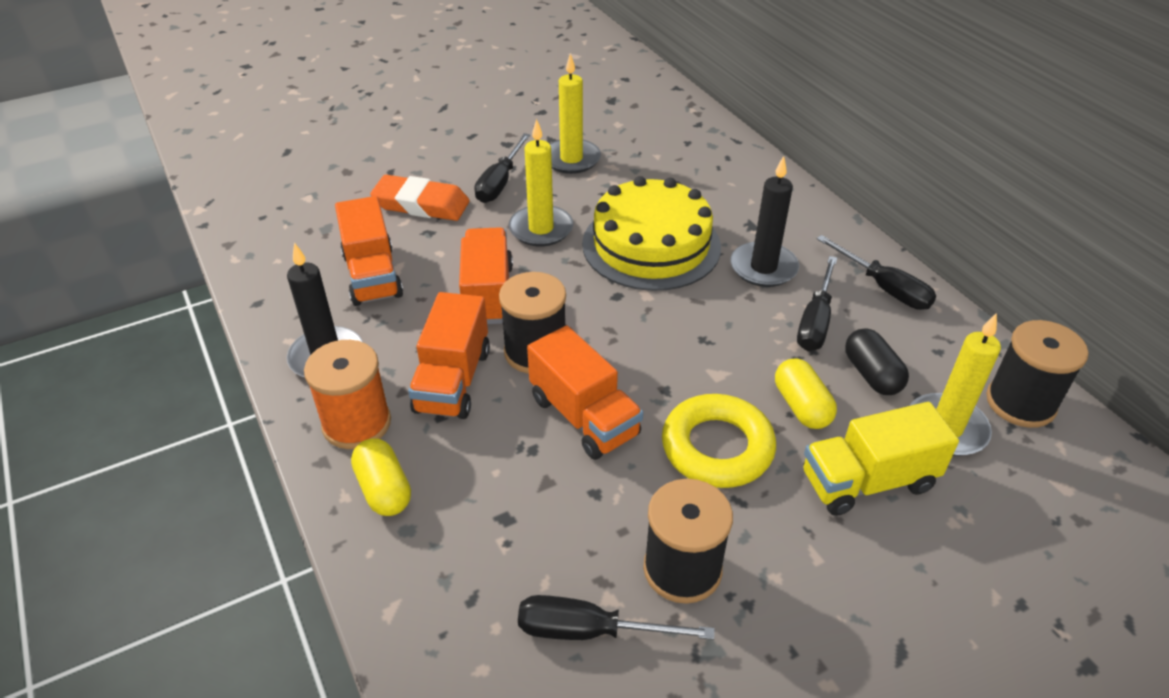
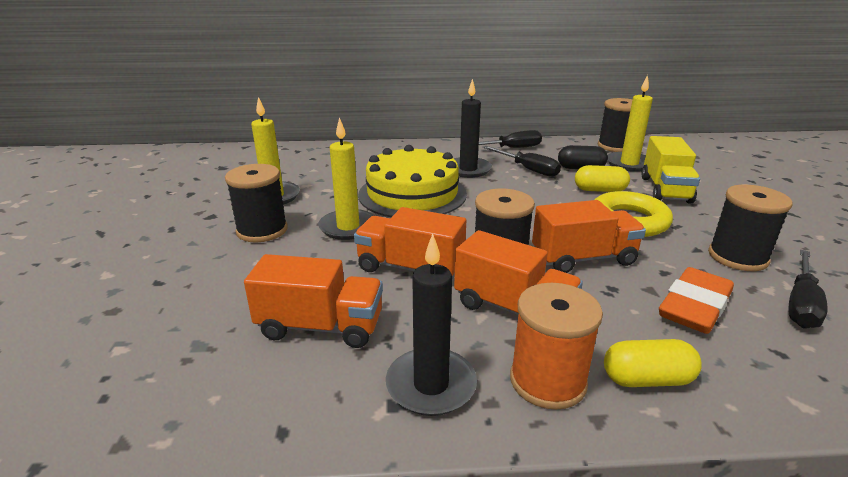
camera: 65 degrees left, 15 degrees down
(421, 204) = (240, 275): orange eraser -> orange eraser (694, 307)
(500, 182) = (262, 230): black screwdriver -> black spool

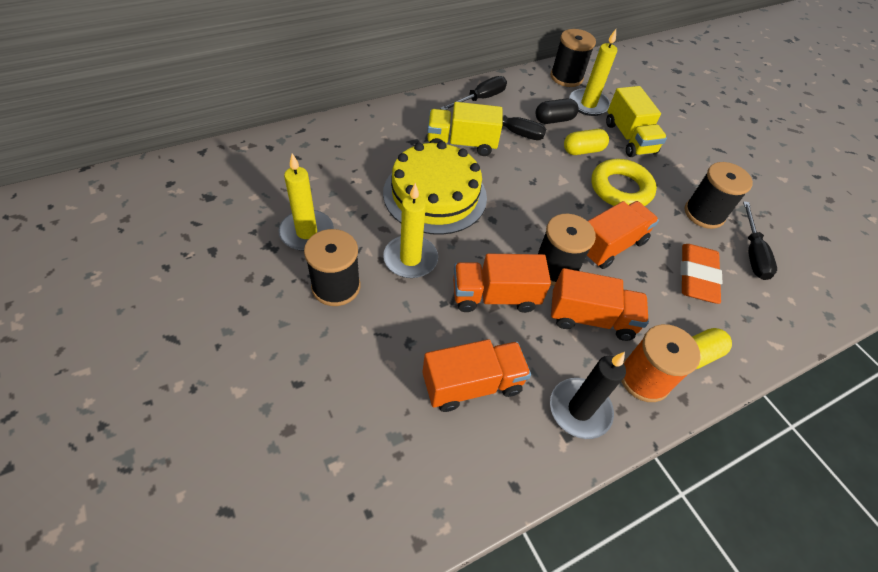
camera: 30 degrees left, 25 degrees up
(468, 169) = (461, 143): black candle -> yellow truck

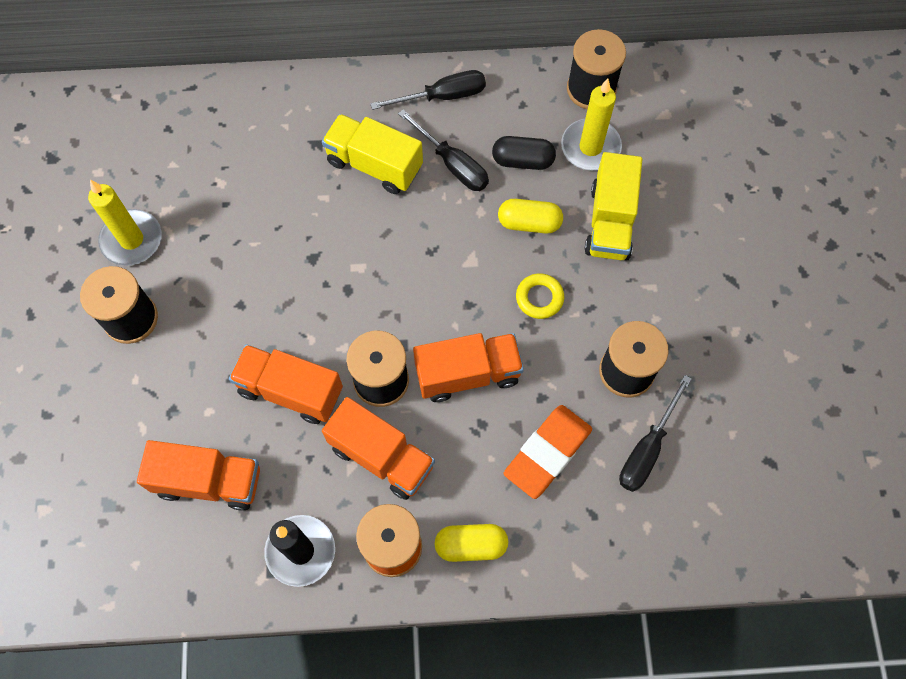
camera: 30 degrees right, 15 degrees up
(410, 259) = (225, 311): yellow candle -> none
(435, 195) = (299, 233): yellow cake -> none
(620, 189) = (539, 298): yellow ring -> yellow ring, size x0.55

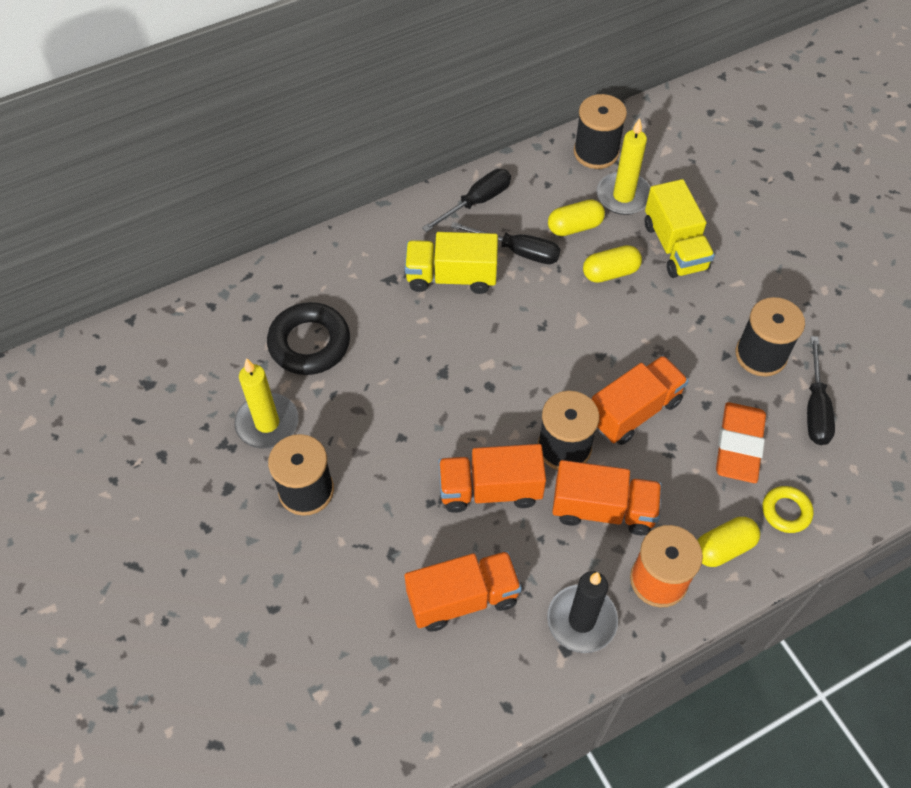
camera: 25 degrees left, 10 degrees down
(209, 178) = (309, 343): none -> black ring
(522, 160) = (575, 227): black capsule -> yellow capsule
(539, 298) = (655, 327): yellow ring -> yellow ring (786, 511)

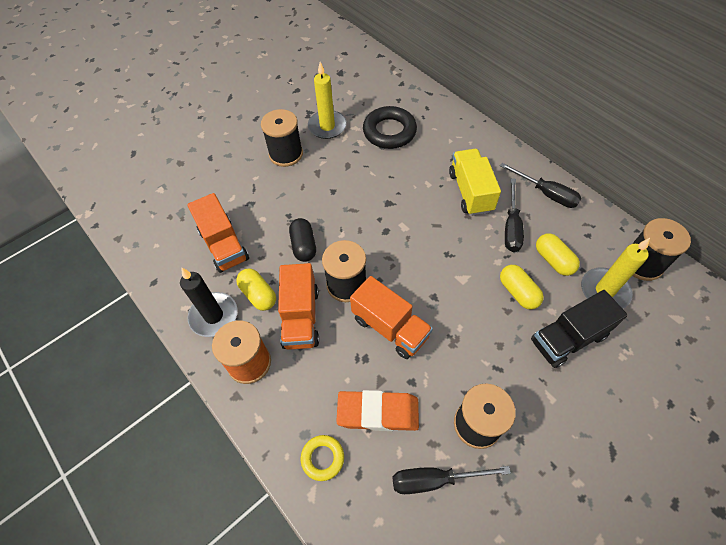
camera: 80 degrees right, 0 degrees up
(490, 490) = (304, 246): orange truck -> black capsule
(674, 246) = (568, 338): yellow truck -> black truck
(723, 548) = (281, 408): yellow capsule -> yellow capsule (258, 295)

